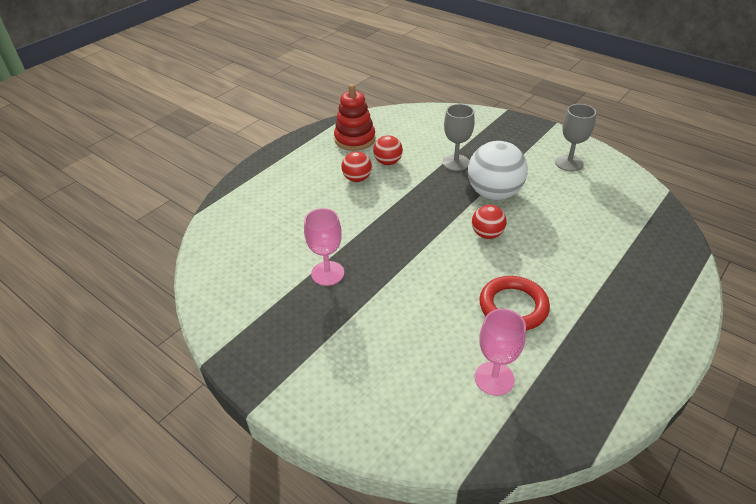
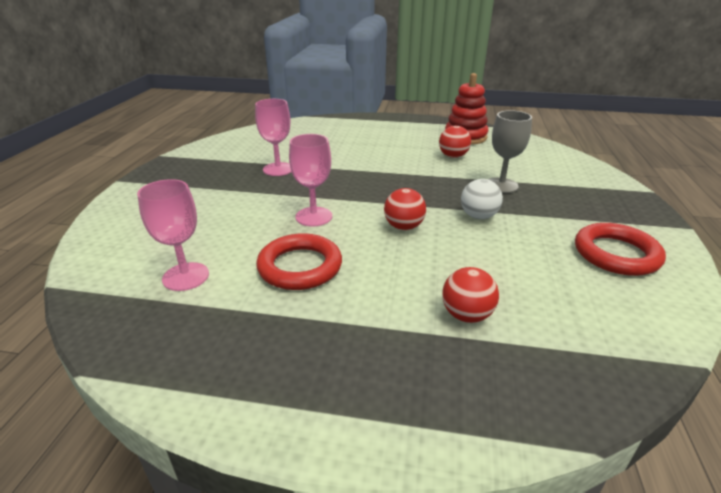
camera: 60 degrees right, 10 degrees down
(357, 179) = (411, 151): red ball -> red ball (466, 315)
(441, 277) = (314, 216): none -> pink goblet
(494, 193) = (478, 216): white ball -> white ball, size x0.55
(569, 163) = (616, 254): grey goblet -> red ring

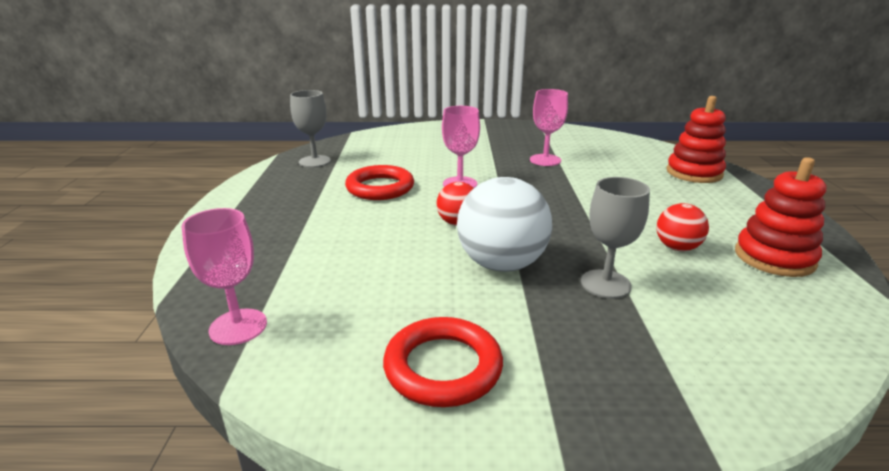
camera: 80 degrees right, 5 degrees down
(164, 324) = (315, 161): none -> grey goblet
(186, 276) = (363, 158): pink goblet -> pink goblet (238, 327)
(339, 127) = (694, 173): none -> red stacking toy
(466, 315) = (317, 255): red ball -> none
(478, 216) = (501, 264): white ball -> white ball, size x1.83

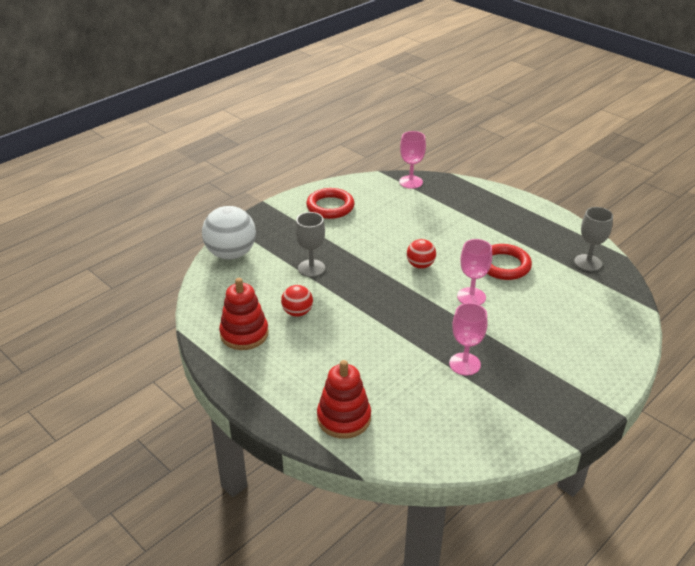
camera: 135 degrees right, 10 degrees up
(501, 264) = (365, 253): white ball -> white ball (231, 254)

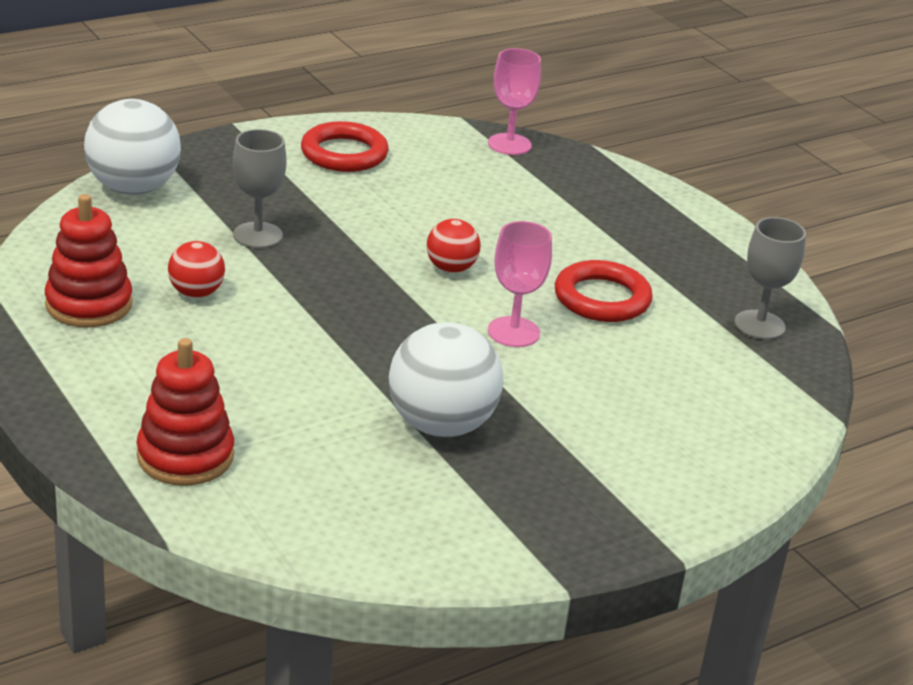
camera: 10 degrees right, 5 degrees down
(464, 364) = (441, 425): pink goblet -> white ball

